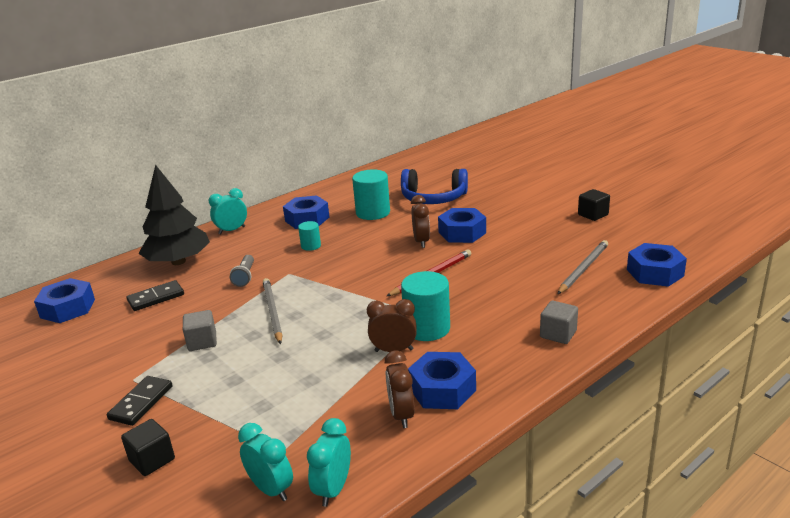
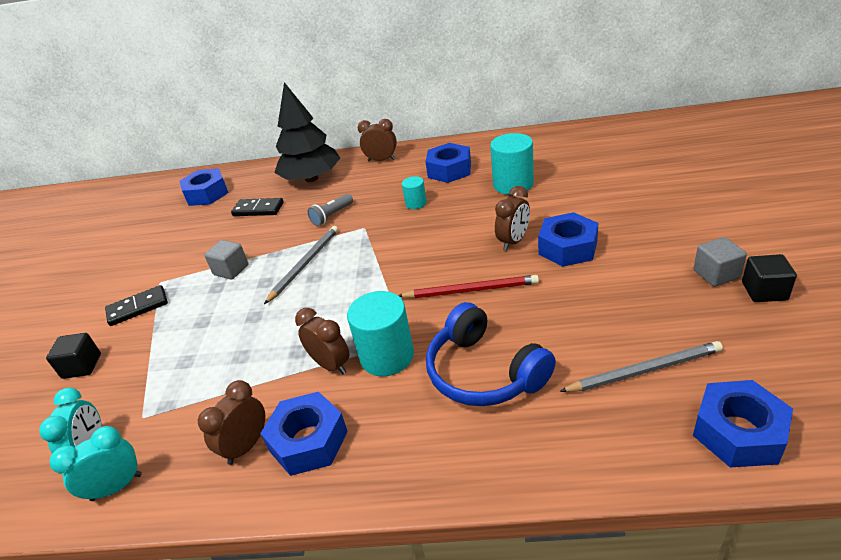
camera: 45 degrees right, 10 degrees up
(232, 230) = (381, 160): turquoise clock -> brown clock
(433, 198) = (594, 188): blue headphones -> blue headphones (484, 372)
(558, 334) = (495, 449): grey cube -> grey cube (716, 274)

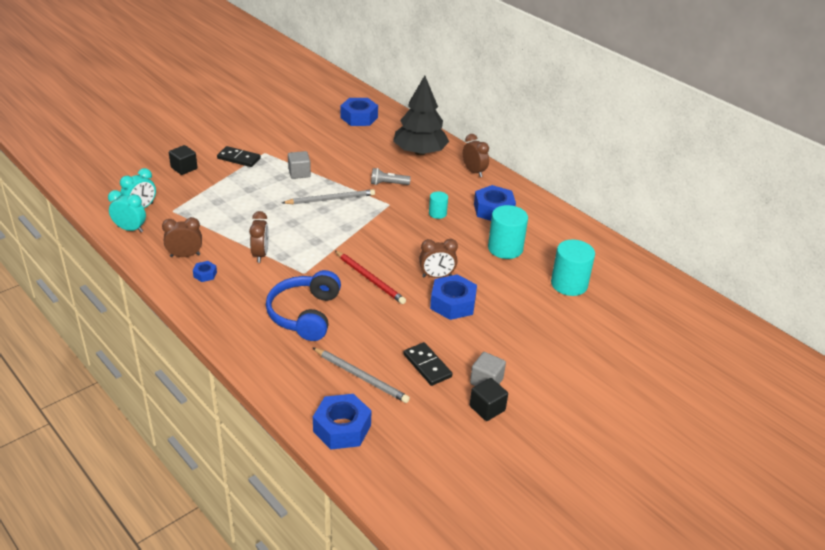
camera: 40 degrees right, 0 degrees up
(258, 209) = (364, 149): black domino -> black domino (427, 366)
(308, 441) = (205, 274): blue nut -> blue nut, size x0.49
(387, 356) = (285, 272): turquoise cylinder -> turquoise cylinder (569, 284)

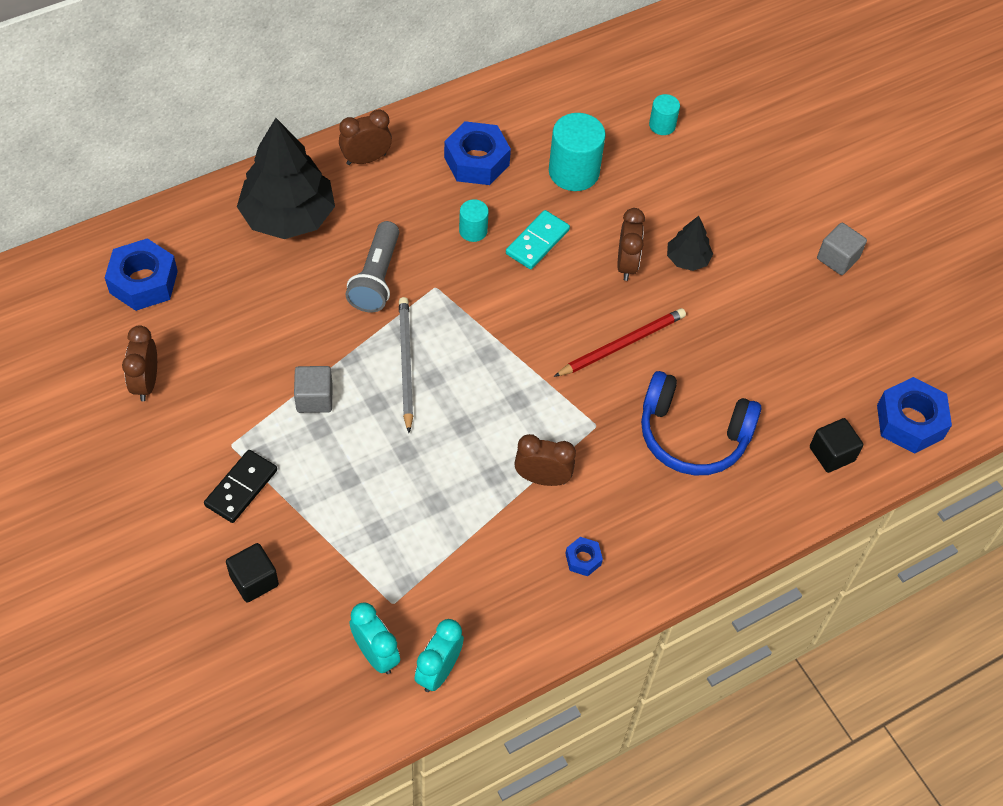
camera: 80 degrees left, 20 degrees up
(185, 255) = (529, 586): brown clock -> brown clock (146, 382)
(361, 377) = (822, 387): grey pencil -> none
(388, 184) = (376, 278): grey flashlight -> grey flashlight, size x1.52
(427, 366) = (806, 313): black domino -> none
(439, 238) = (537, 242): none -> turquoise domino
(453, 303) = (687, 259): blue nut -> black tree
(487, 408) = (882, 269): black cube -> black cube (832, 454)
(569, 284) = (662, 125): turquoise cylinder -> turquoise cylinder, size x0.54

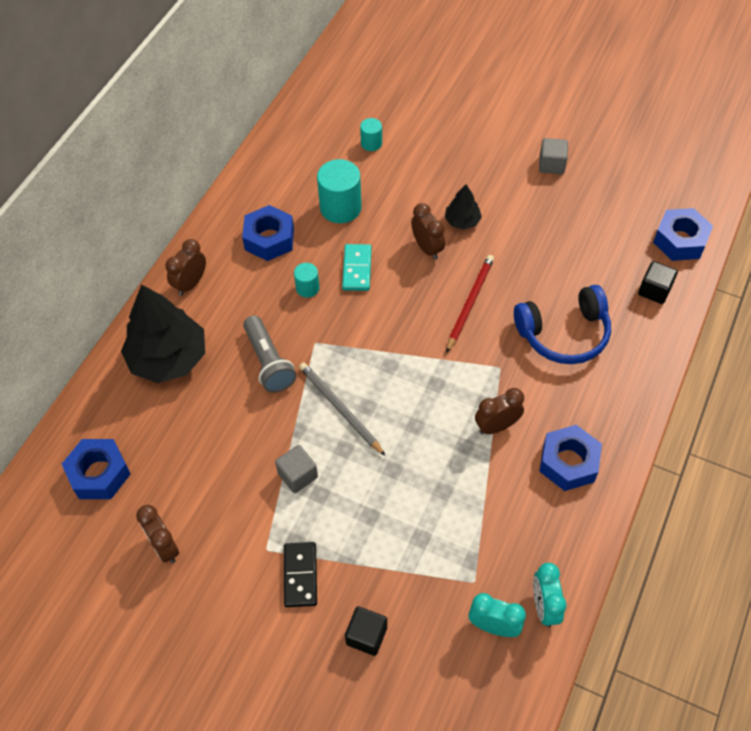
camera: 30 degrees left, 0 degrees up
(583, 559) = (568, 462): blue nut -> blue nut, size x2.05

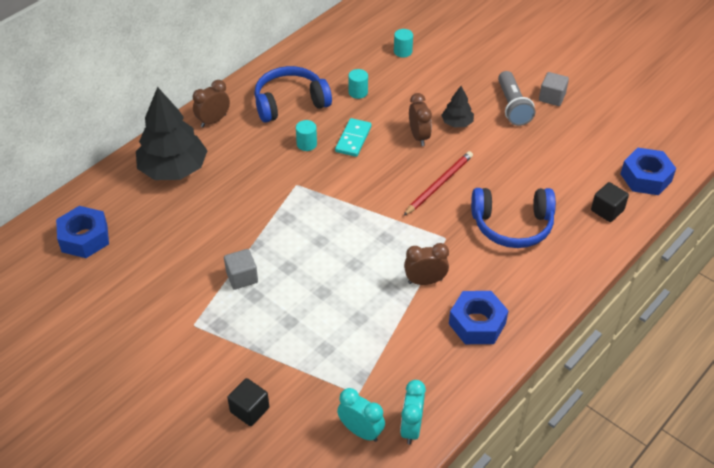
camera: 15 degrees right, 10 degrees down
(164, 547) = (113, 302): brown clock -> none
(269, 239) = (290, 102): blue nut -> blue headphones
(269, 362) = (253, 190): grey flashlight -> grey flashlight (512, 107)
(300, 575) = (213, 351): black domino -> none
(340, 207) = (358, 92): turquoise cylinder -> turquoise cylinder, size x0.54
(340, 408) = (297, 237): grey pencil -> none

